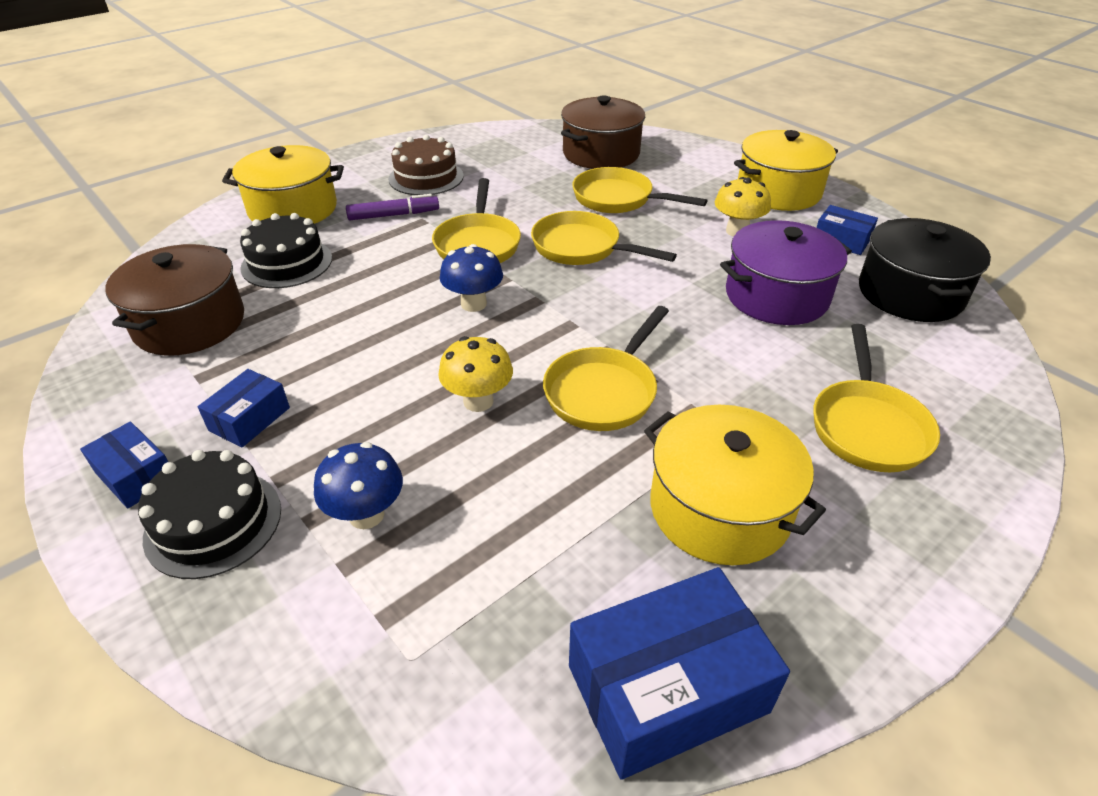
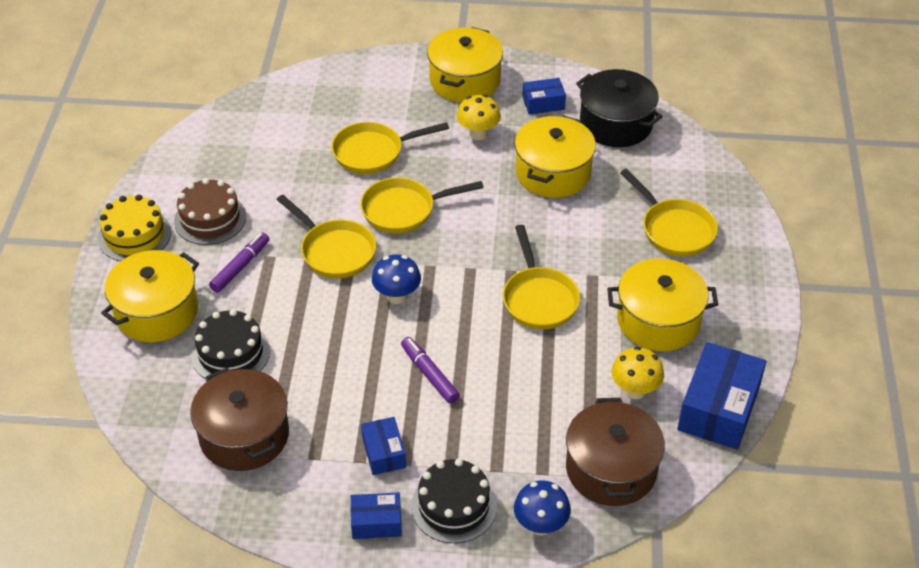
camera: 45 degrees left, 5 degrees up
(363, 161) = (134, 235): none -> yellow cake
(366, 515) = (517, 445): blue mushroom -> blue mushroom (540, 525)
(397, 383) = (429, 374): none -> purple marker
(478, 401) = (486, 351): yellow mushroom -> yellow mushroom (635, 390)
(601, 153) = (305, 114): brown pot -> brown pot (611, 469)
(776, 296) = (553, 172): purple pot -> yellow pot

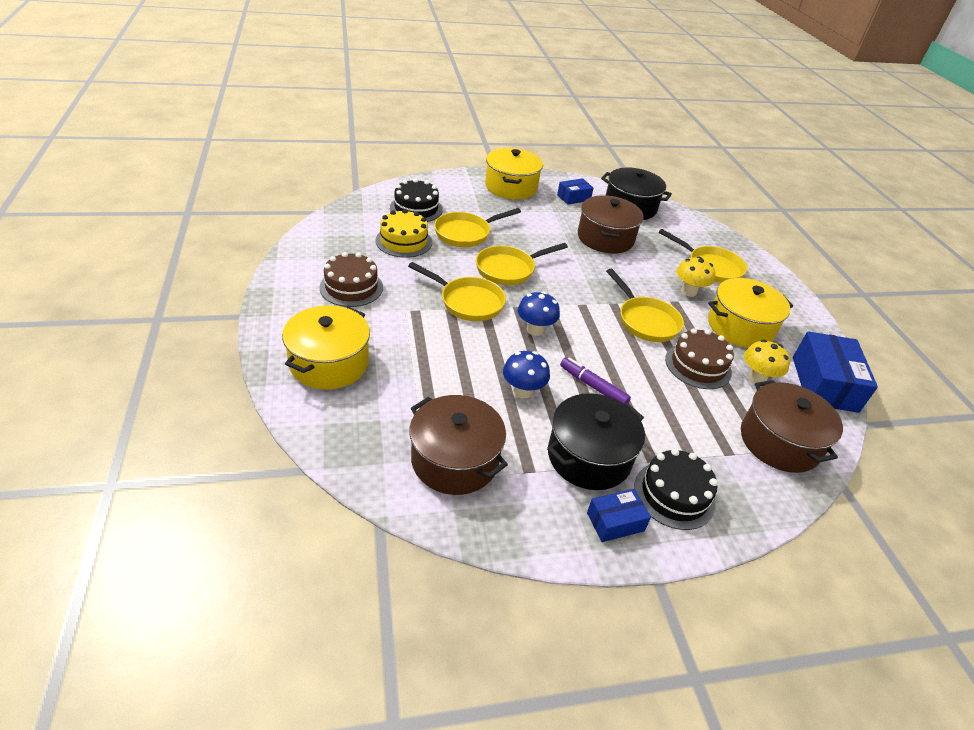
camera: 20 degrees left, 5 degrees down
(134, 235) = (287, 305): yellow cake -> yellow cake (404, 241)
(230, 353) = (412, 390): black cake -> black cake (416, 208)
(240, 267) = (392, 320): purple marker -> none
(384, 452) = (589, 456): blue box -> black pot
(478, 134) = (538, 218): yellow mushroom -> yellow mushroom (688, 292)
(540, 525) = (755, 499): blue mushroom -> blue mushroom (522, 391)
(553, 172) = (605, 238): yellow pot -> brown pot
(570, 365) = (698, 365): none -> brown cake

